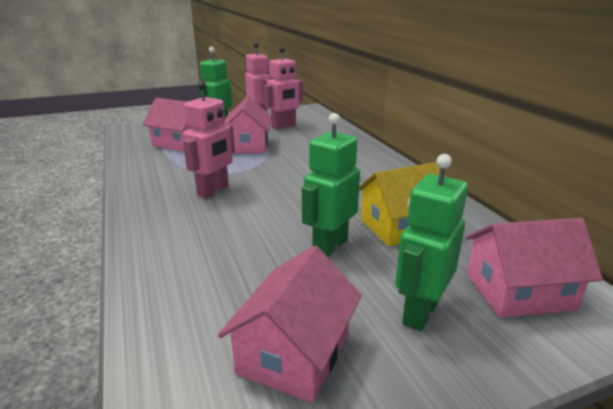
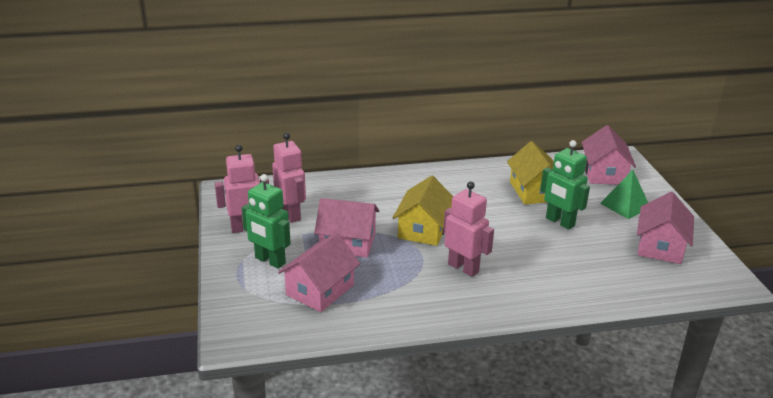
camera: 80 degrees left, 5 degrees up
(280, 170) = (423, 229): none -> yellow house
(294, 352) = (660, 246): pink house -> pink house turned 75 degrees clockwise
(419, 312) = (625, 205): green robot -> green pyramid

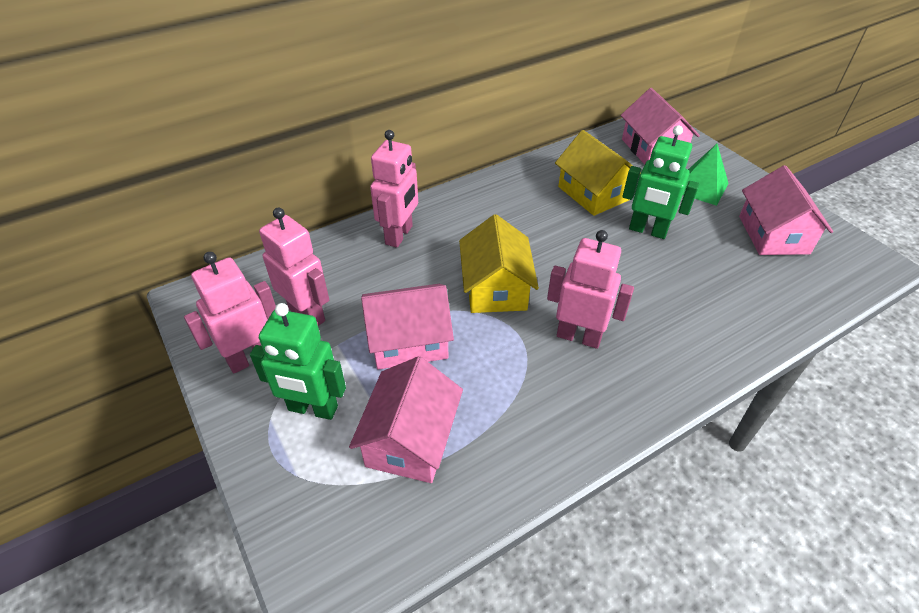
camera: 20 degrees left, 15 degrees up
(375, 186) = (399, 235): none -> pink robot

